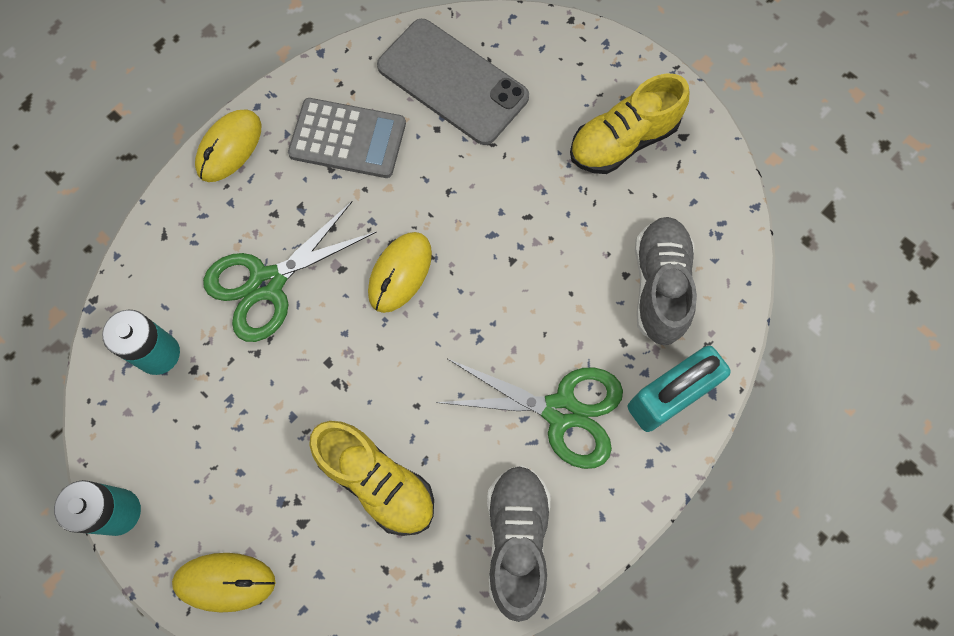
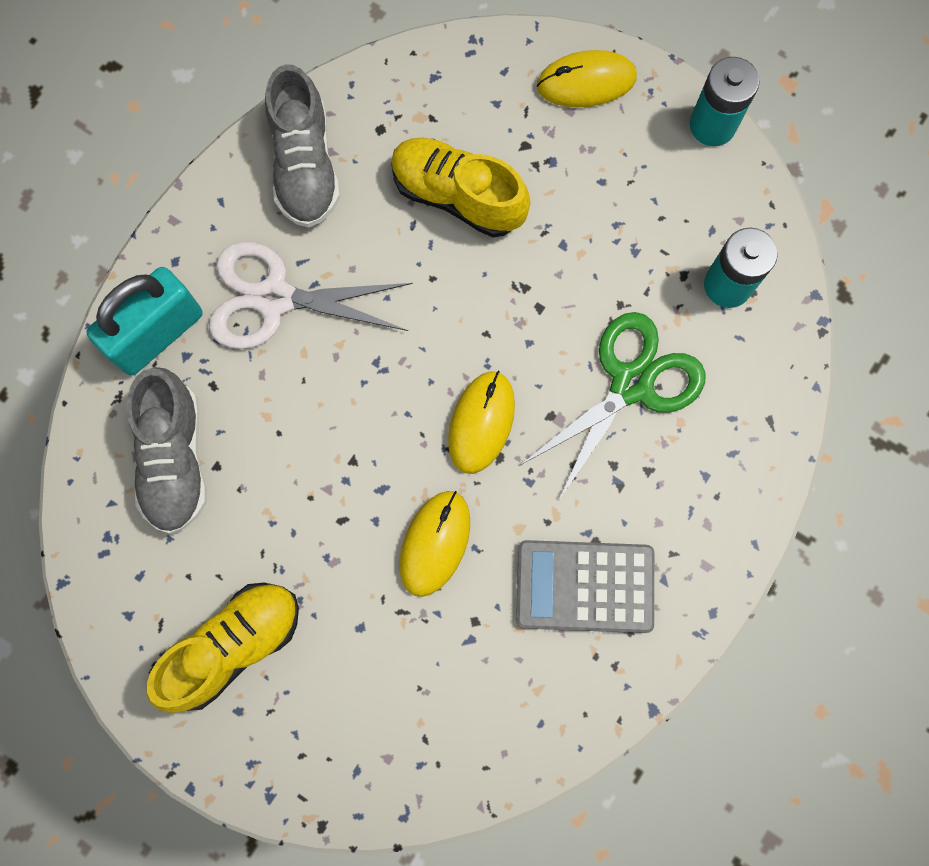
camera: 170 degrees right, 5 degrees up
(229, 147) = (729, 548): yellow mouse -> yellow mouse (435, 543)
(452, 82) = (467, 695): grey phone -> none
(561, 411) = (274, 298): green scissors -> white scissors

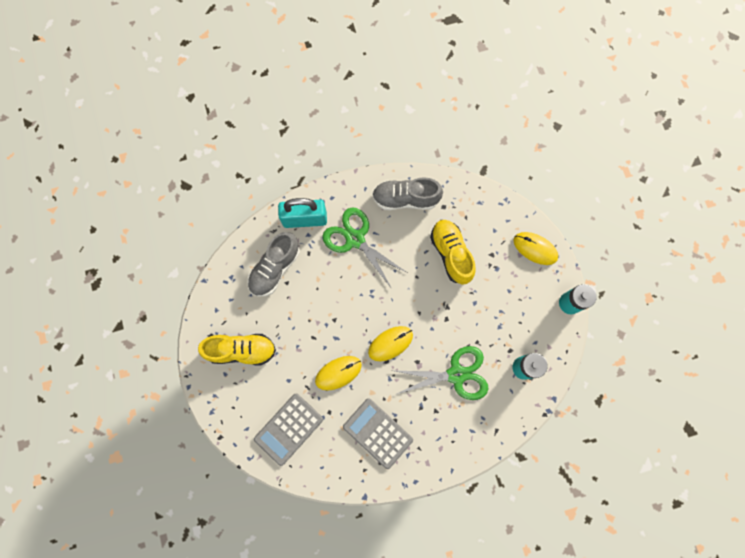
camera: 40 degrees right, 0 degrees up
(274, 298) = (355, 239): white scissors -> green scissors
(305, 165) = (405, 199): grey shoe -> grey shoe turned 60 degrees clockwise
(430, 708) = (289, 429): none -> grey calculator

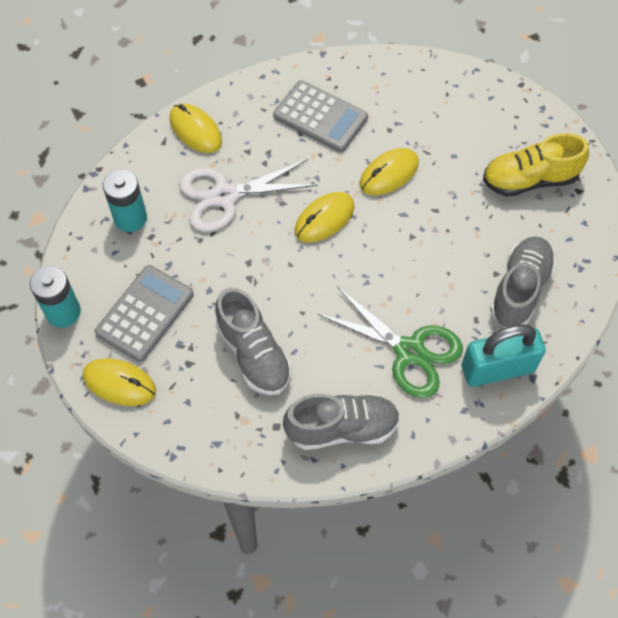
camera: 170 degrees right, 15 degrees down
(289, 429) = (436, 105): grey calculator -> grey calculator (145, 313)
(451, 254) = (254, 354): yellow shoe -> grey shoe
(456, 374) = (225, 196): green scissors -> white scissors
(472, 437) = (195, 130): none -> yellow mouse

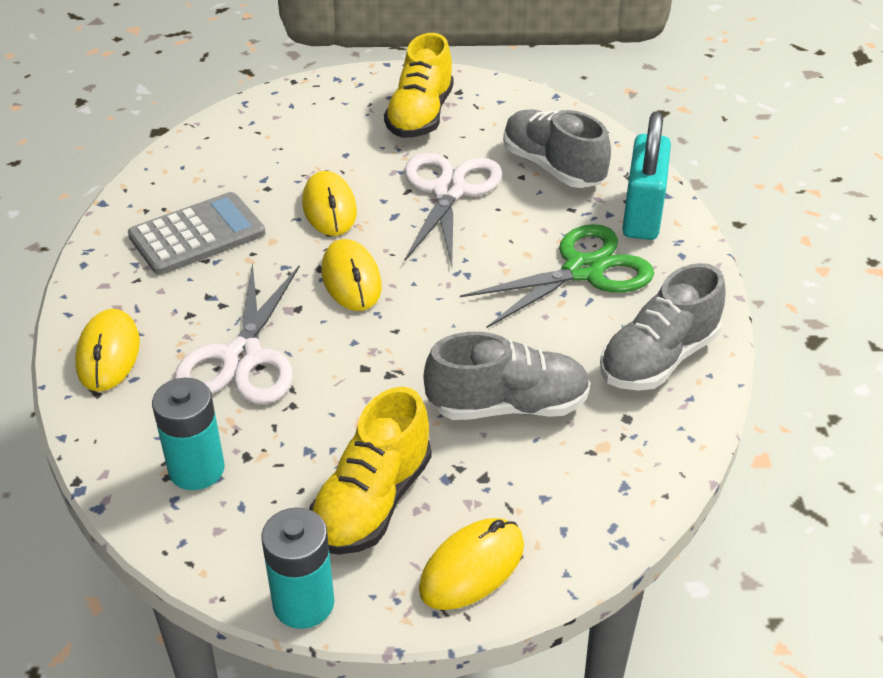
camera: 65 degrees left, 20 degrees down
(145, 313) = (372, 502): grey calculator -> yellow shoe
(195, 130) = (108, 354): yellow mouse -> yellow mouse turned 75 degrees counterclockwise
(342, 428) = (658, 359): grey shoe -> grey shoe turned 150 degrees counterclockwise
(450, 235) = (449, 191): none -> white scissors

